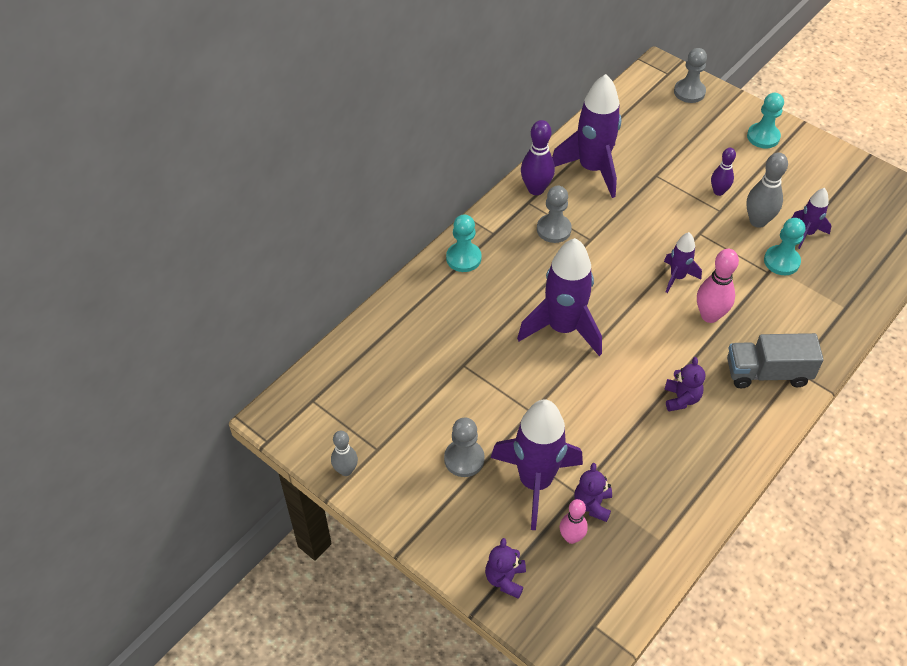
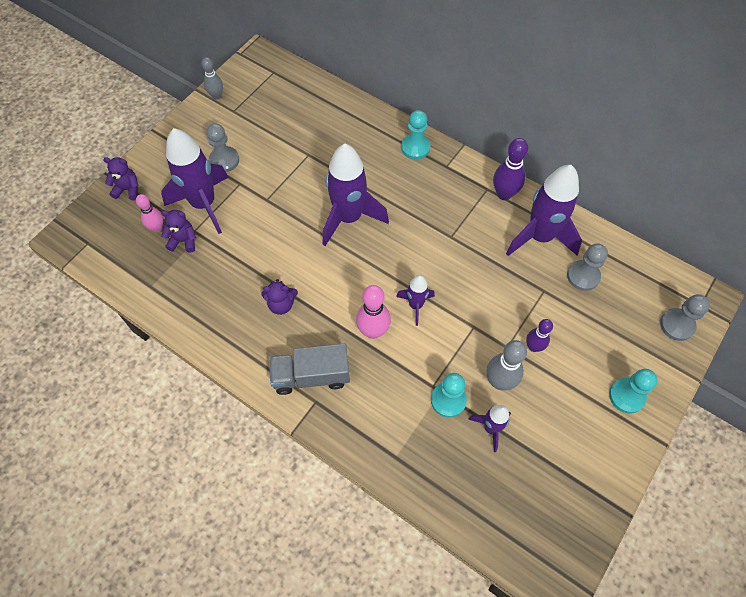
camera: 85 degrees right, 10 degrees up
(553, 229) = (458, 209): grey pawn -> grey pawn (583, 276)
(767, 373) = (311, 376): grey truck -> grey truck turned 90 degrees counterclockwise

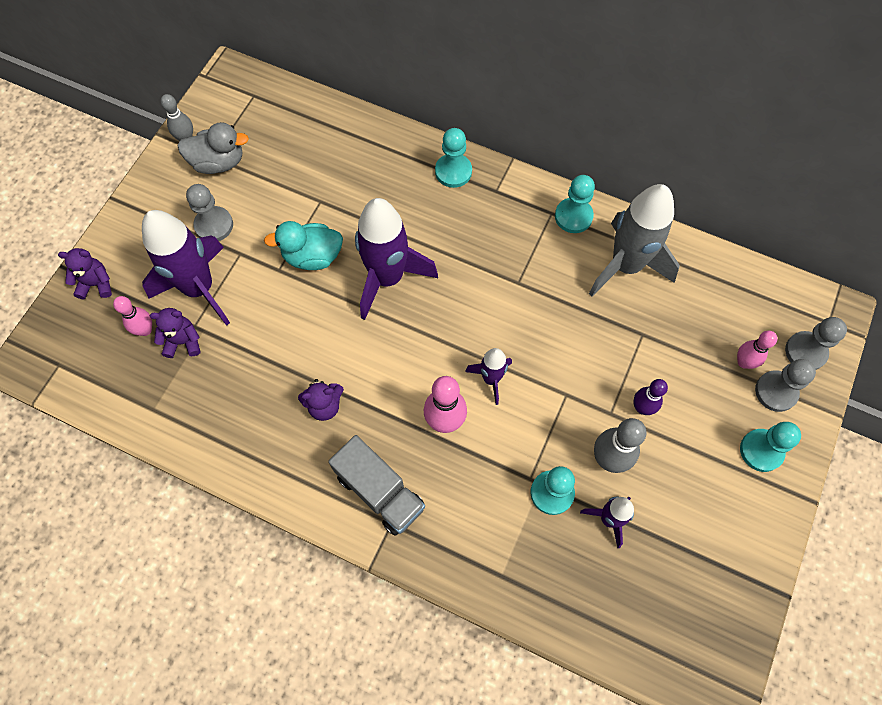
camera: 10 degrees left, 5 degrees up
(237, 116) = (218, 162): none -> grey duck
(294, 194) = (312, 256): none -> turquoise duck
(311, 376) = (379, 491): grey truck -> grey truck turned 120 degrees counterclockwise
(504, 194) = (573, 216): purple bowling pin -> turquoise pawn
(539, 237) = (625, 266): purple rocket -> grey rocket
(583, 276) = (686, 308): grey pawn -> grey pawn (776, 391)
(623, 325) = (743, 362): none -> pink bowling pin

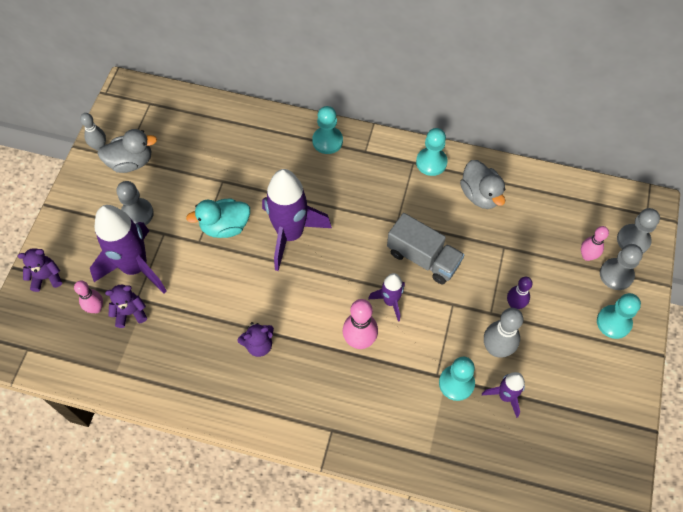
camera: 10 degrees left, 5 degrees down
(379, 491) = (317, 406): grey truck -> grey truck (423, 258)
(625, 266) = (480, 195): grey rocket -> grey duck

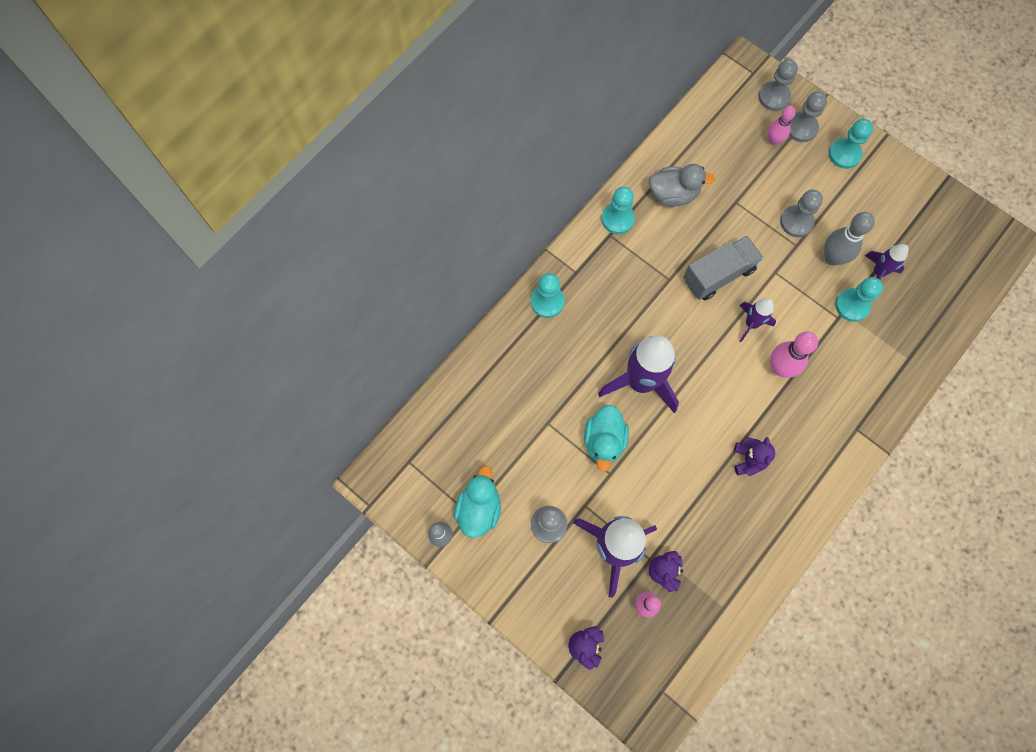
camera: 65 degrees left, 10 degrees up
(131, 162) = (479, 509): grey duck -> turquoise duck
(514, 304) = (796, 222): purple bowling pin -> grey pawn

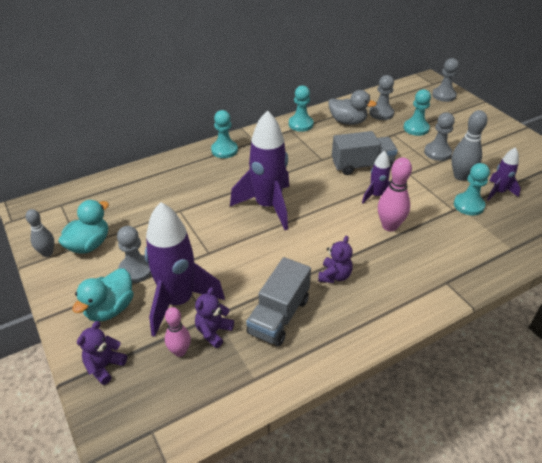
camera: 20 degrees right, 30 degrees down
(604, 441) = (216, 232): turquoise duck -> turquoise duck (110, 309)
(715, 530) = (279, 316): none -> grey truck
(773, 140) = (435, 113): pink bowling pin -> none
(801, 128) = (459, 112): grey pawn -> grey pawn (381, 113)
(844, 154) = (489, 129): turquoise pawn -> turquoise pawn (416, 128)

